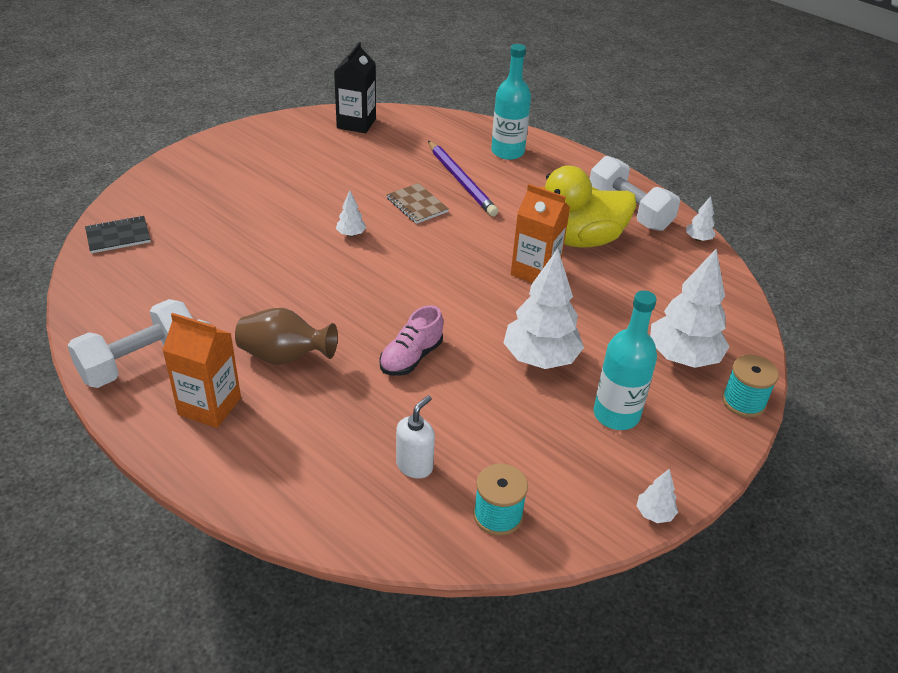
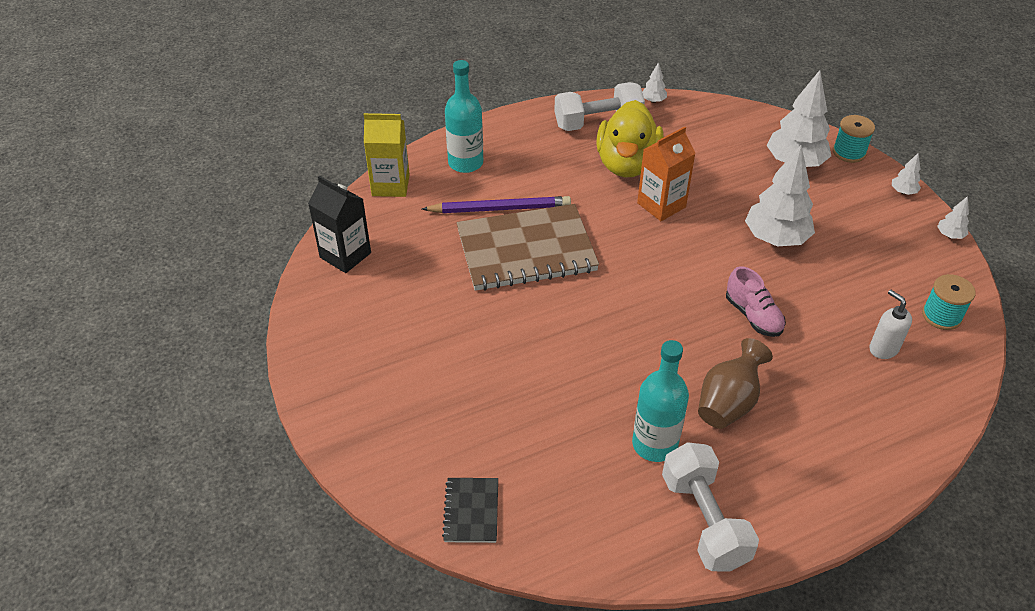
camera: 65 degrees left, 5 degrees up
(209, 406) = (783, 472): orange carton -> none
(351, 234) = (554, 310): white tree -> white tree (903, 192)
(417, 205) = (526, 250): brown notebook -> brown notebook, size x2.20
(451, 124) = (390, 185): none -> yellow carton
(616, 414) = (849, 219): turquoise bottle -> turquoise bottle (654, 444)

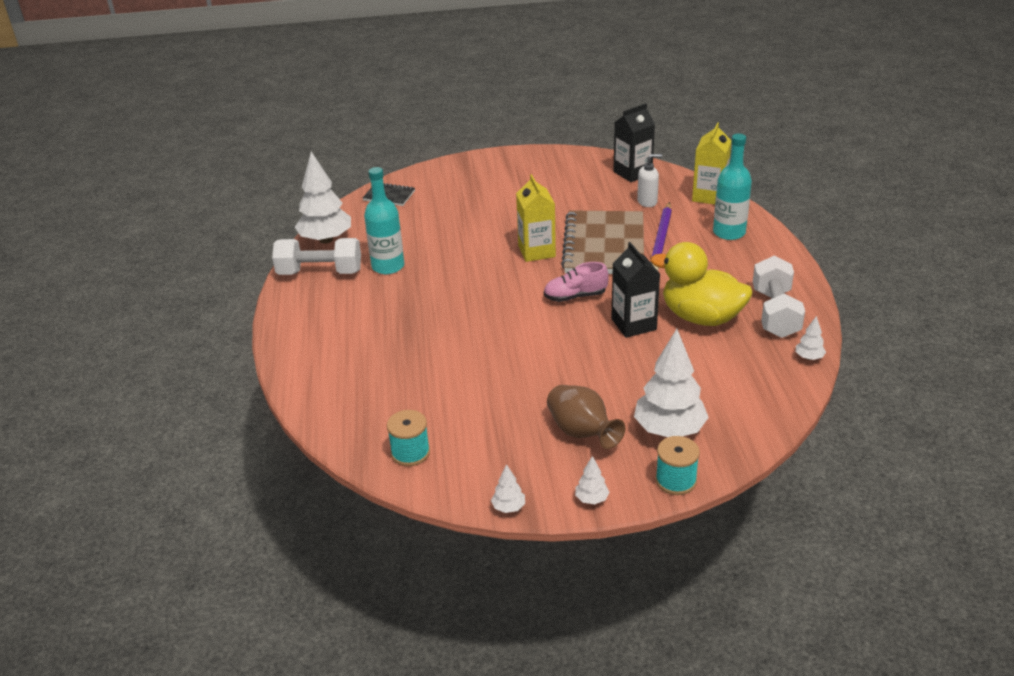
camera: 110 degrees right, 10 degrees down
(560, 305) = (536, 251): none -> yellow carton
(661, 205) = (633, 324): orange carton -> black carton
(728, 403) = (399, 305): brown vase -> brown vase (582, 432)
(753, 316) = (474, 340): pink shoe -> pink shoe (575, 296)
(775, 239) = (559, 380): white tree -> white tree (326, 239)
(883, 349) = (397, 401): white soap dispenser -> white soap dispenser (647, 202)

